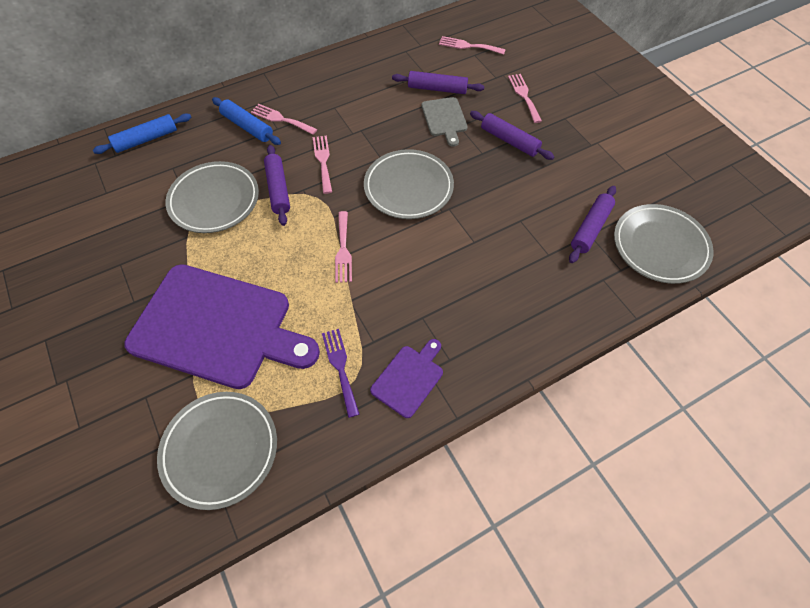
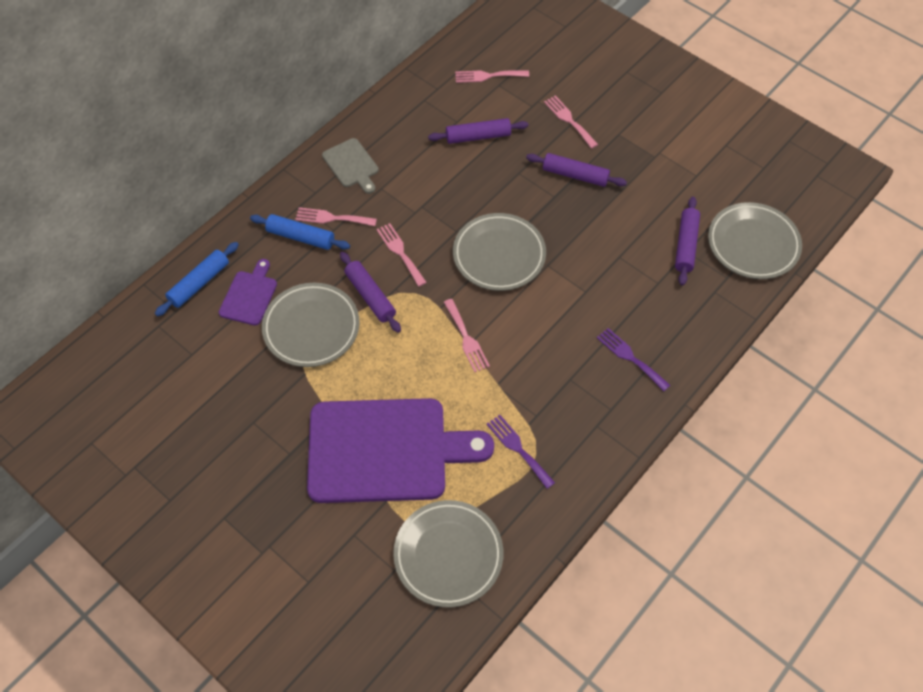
camera: 20 degrees left, 0 degrees up
(409, 378) = (583, 437): purple cutting board -> purple cutting board (249, 295)
(444, 119) = (501, 169): grey cutting board -> grey cutting board (351, 165)
(491, 315) = (630, 357): none -> purple fork

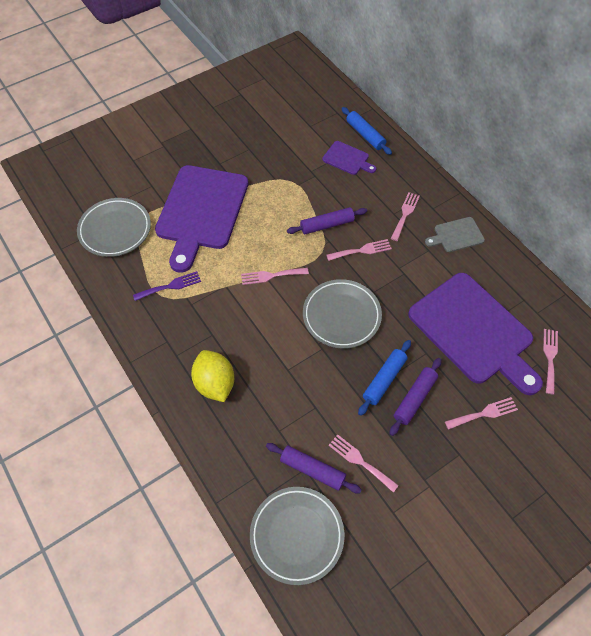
camera: 105 degrees right, 0 degrees up
(301, 237) = (391, 193): blue rolling pin -> blue rolling pin (384, 380)
(311, 327) = (310, 188): grey plate -> none
(478, 136) = (474, 331): purple rolling pin -> purple cutting board
(630, 357) = (215, 384): purple fork -> yellow lemon
(659, 208) = (360, 461): none -> pink fork

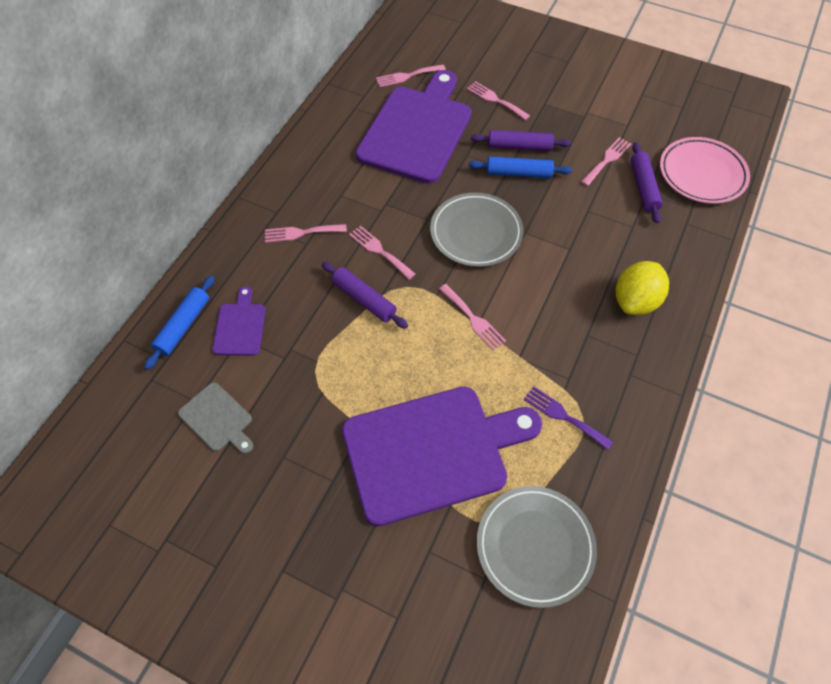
camera: 120 degrees left, 0 degrees up
(297, 535) = (702, 174): grey plate -> pink plate
(360, 461) = (607, 160): pink fork -> pink fork turned 150 degrees counterclockwise
(456, 235) = (305, 179): grey cutting board -> grey cutting board (217, 419)

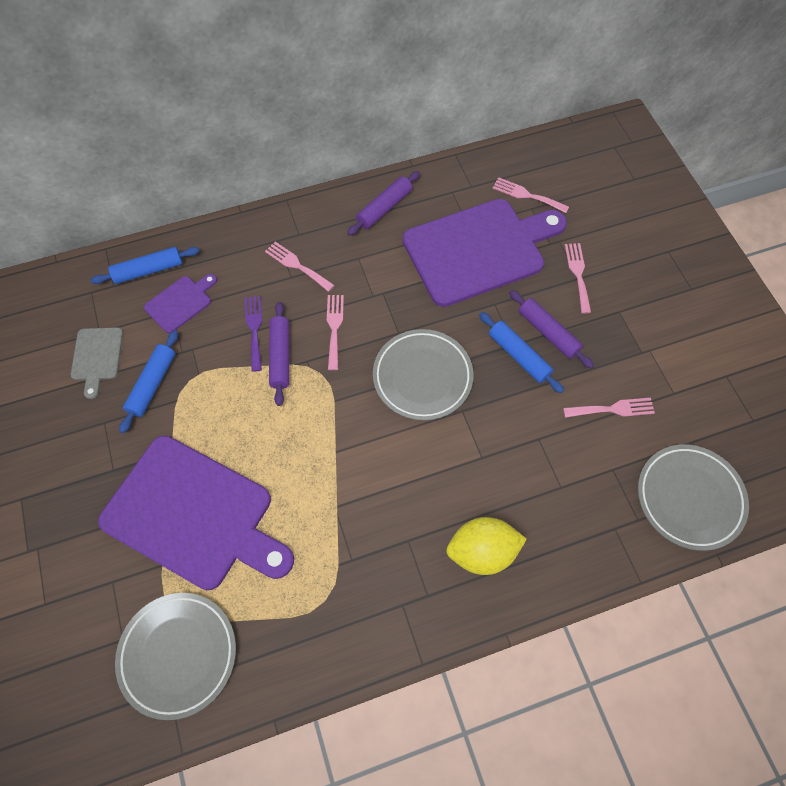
camera: 45 degrees right, 5 degrees up
(289, 398) = (152, 384): none -> blue rolling pin
(473, 319) = (338, 444): pink fork -> none
(563, 416) = (312, 584): purple fork -> purple fork (254, 329)
(643, 187) = (615, 462): purple rolling pin -> purple rolling pin (384, 208)
(702, 174) = (689, 498): pink plate -> grey plate

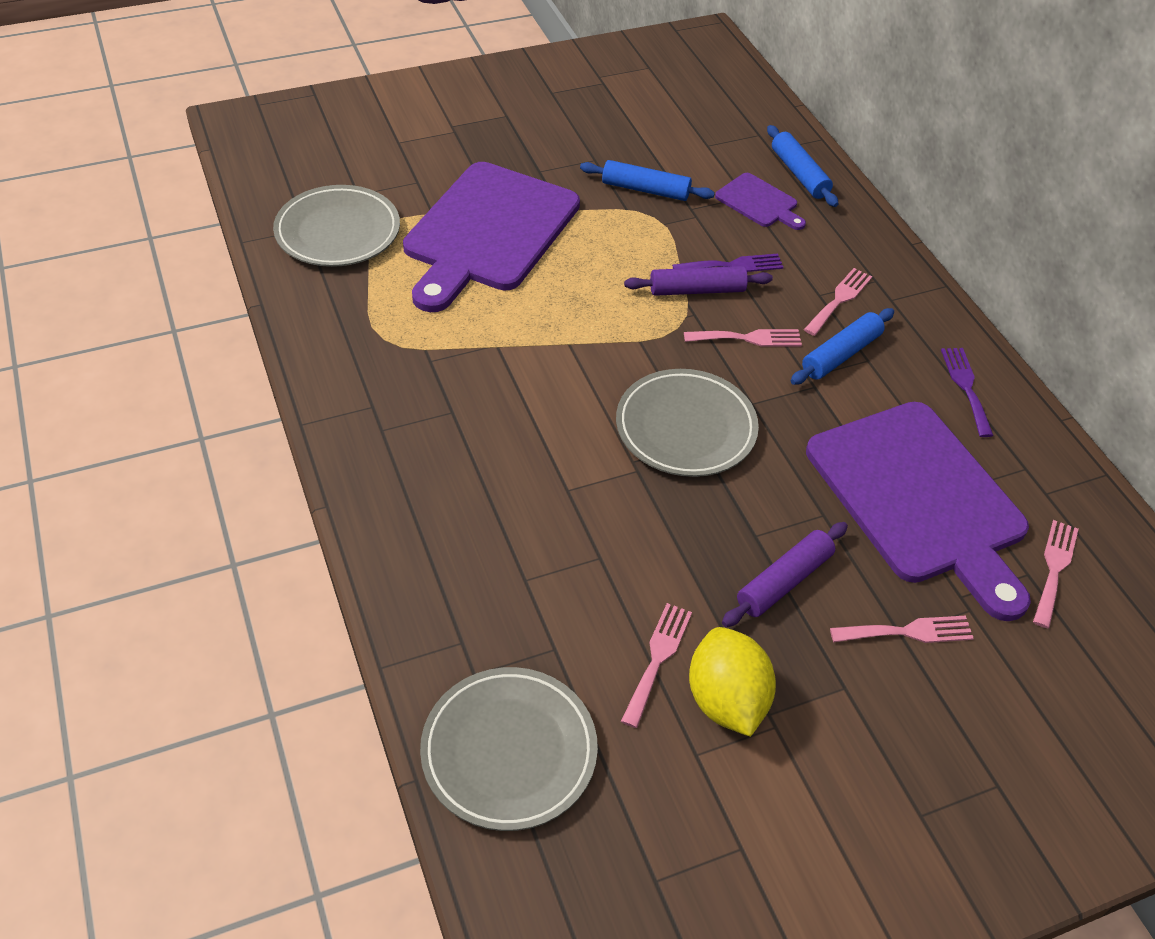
camera: 85 degrees right, 15 degrees down
(97, 357) = (674, 147): grey cutting board -> none
(384, 208) = (966, 387): purple rolling pin -> purple fork
(482, 551) = (434, 485): yellow lemon -> yellow lemon (726, 700)
(519, 356) = (736, 540): blue rolling pin -> blue rolling pin (841, 355)
(613, 409) = (657, 659): pink fork -> pink fork turned 150 degrees counterclockwise

